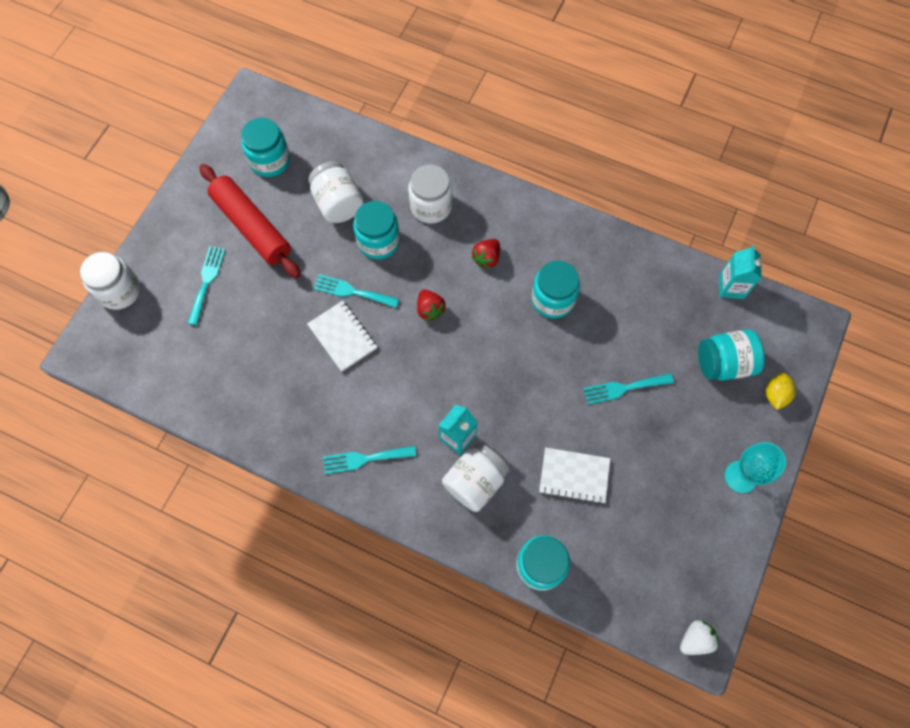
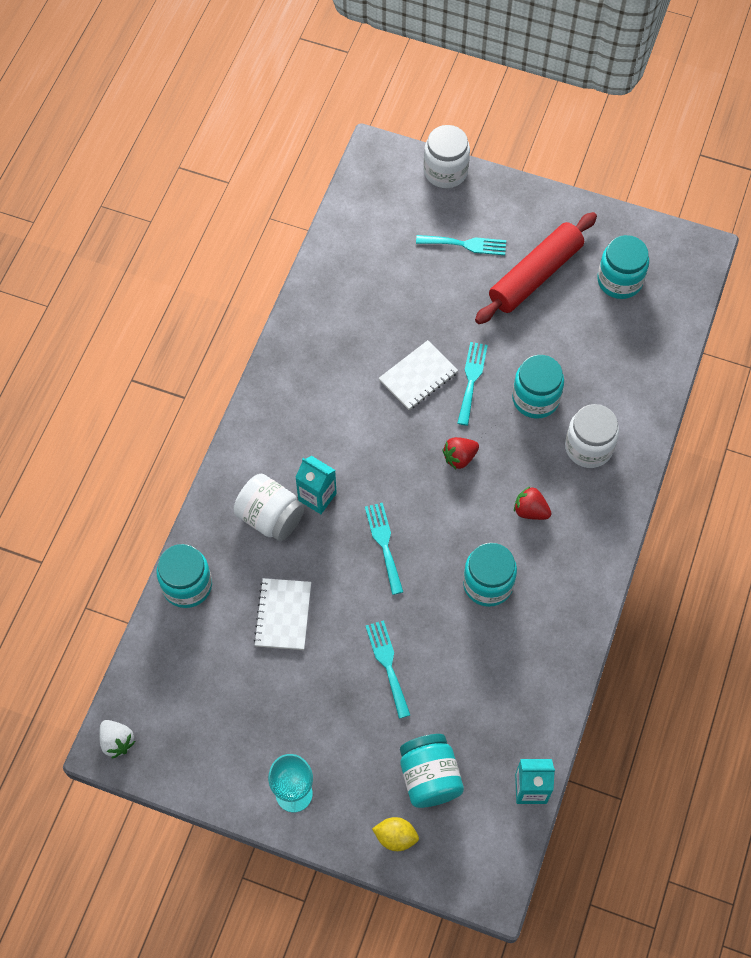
camera: 85 degrees right, 5 degrees down
(338, 203) = (576, 353): white jar -> none
(364, 459) = (287, 412): turquoise fork -> turquoise fork (384, 544)

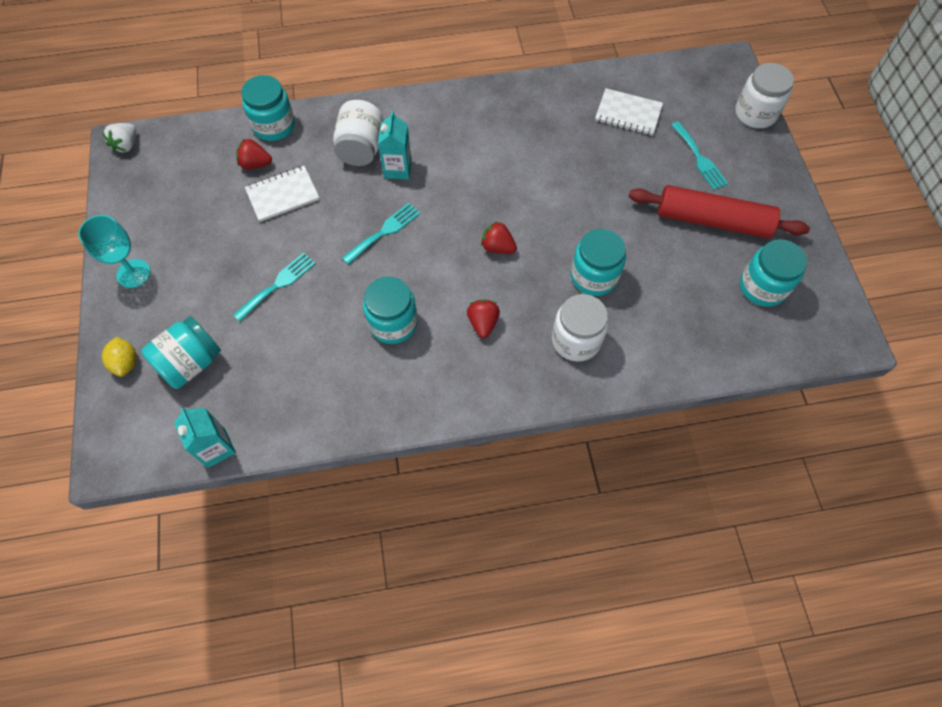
camera: 60 degrees right, 0 degrees up
(226, 624) = (255, 164): none -> red strawberry
(418, 376) = (551, 184): white notebook -> white notebook (628, 114)
(471, 379) = (576, 221): turquoise fork -> none

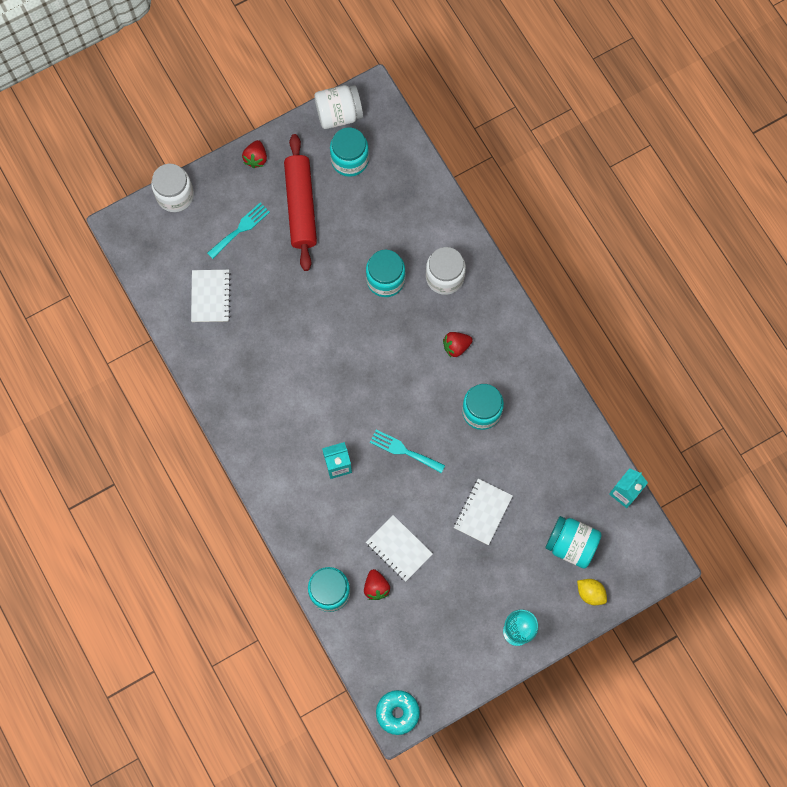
camera: 110 degrees left, 10 degrees up
(126, 145) = (397, 712): white strawberry -> turquoise donut
(126, 363) = (590, 593): yellow lemon -> yellow lemon turned 75 degrees clockwise
(278, 284) = (482, 512): turquoise fork -> white notebook
(361, 148) = (327, 505): white jar -> white jar (339, 114)
(497, 247) = (385, 358): red strawberry -> red strawberry (256, 158)

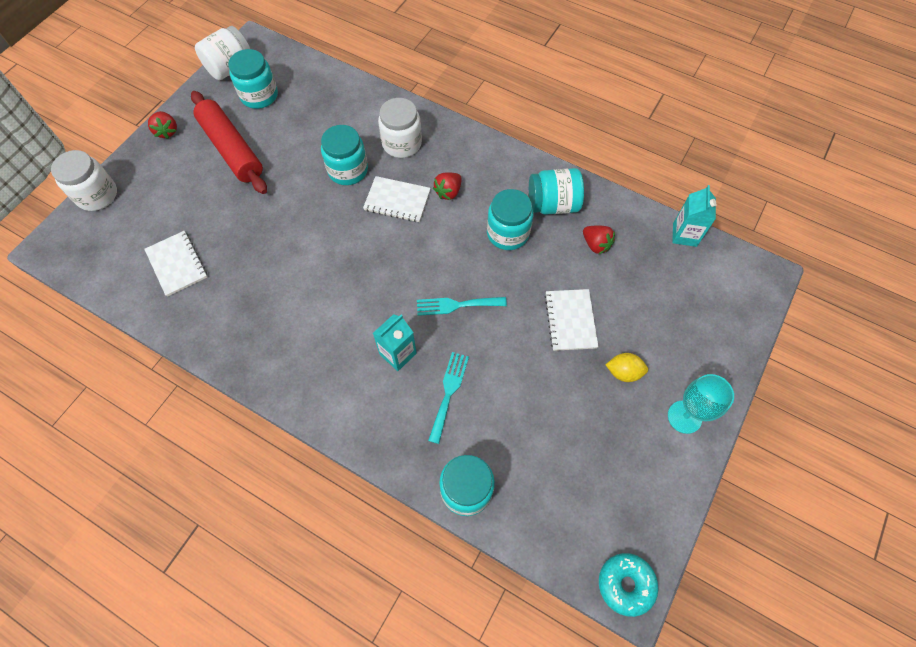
camera: 30 degrees left, 10 degrees down
(240, 229) = (180, 193): turquoise fork -> turquoise fork (449, 392)
(376, 587) = (513, 455): red strawberry -> red strawberry (596, 245)
(399, 548) = (511, 401): white notebook -> white notebook (397, 200)
(571, 544) = (673, 305): turquoise jar -> turquoise jar (553, 204)
(590, 593) = (724, 339): yellow lemon -> yellow lemon (623, 372)

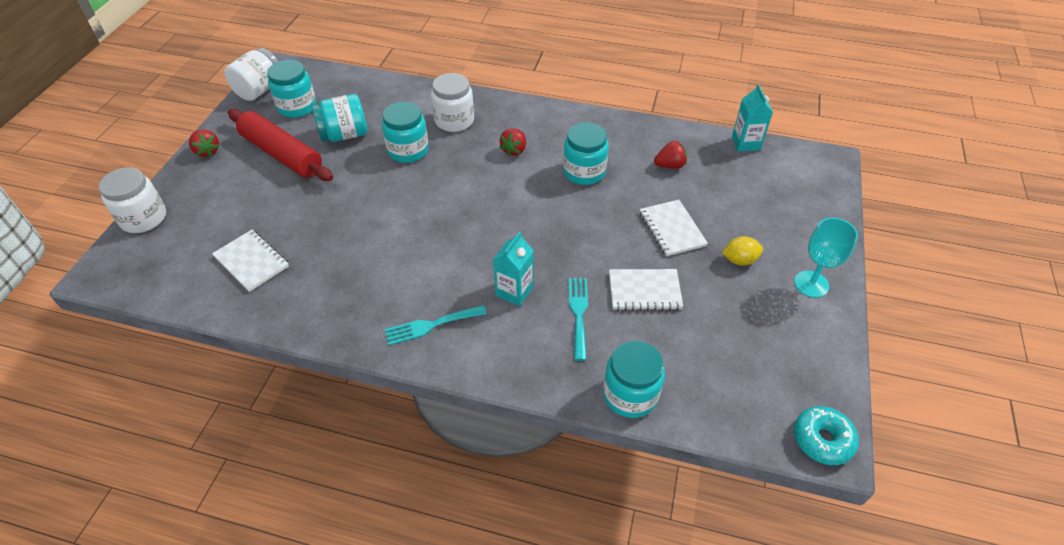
camera: 15 degrees left, 15 degrees down
(397, 200) = (466, 166): white notebook -> white notebook (644, 291)
(456, 305) = (557, 239): turquoise fork -> turquoise fork (431, 325)
(553, 204) = (617, 142): turquoise jar -> turquoise jar (344, 135)
(596, 245) = (670, 165): red strawberry -> red strawberry turned 45 degrees counterclockwise

